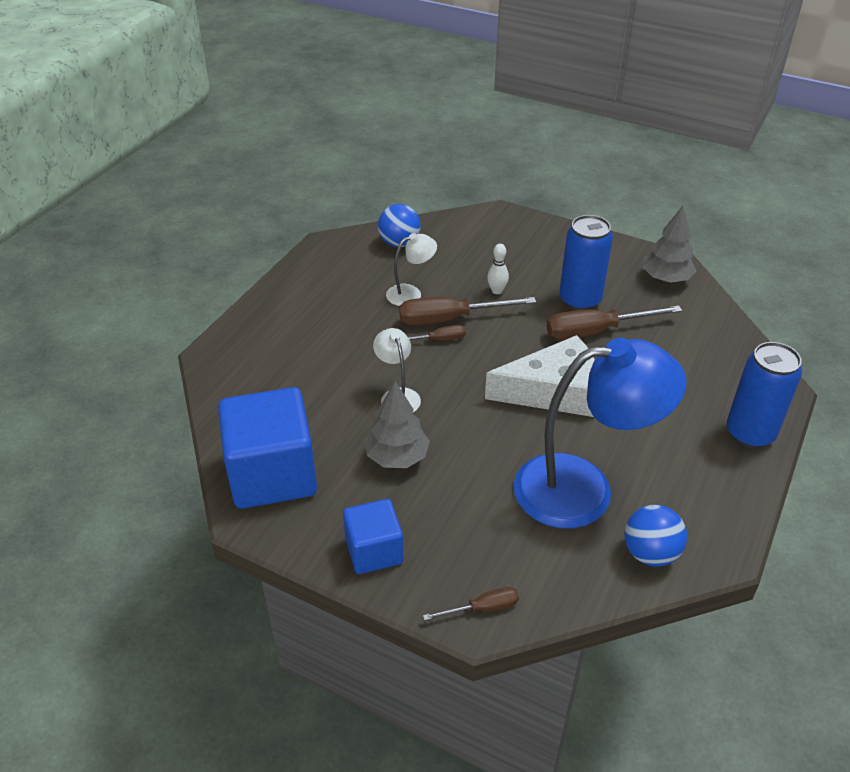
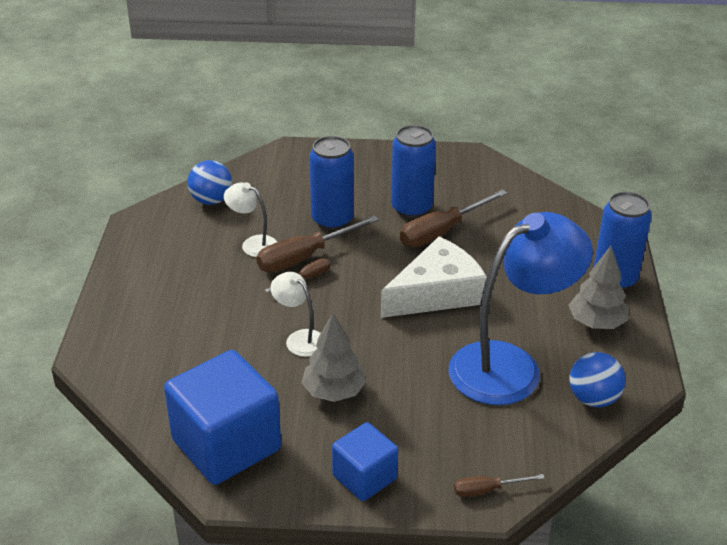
camera: 25 degrees left, 5 degrees down
(411, 293) = (253, 244): white lamp -> white lamp turned 105 degrees counterclockwise
(482, 608) = (487, 490): brown screwdriver -> brown screwdriver turned 150 degrees counterclockwise
(497, 291) = (332, 220): white bowling pin -> blue can
(666, 278) = (474, 170): grey tree -> grey tree (596, 323)

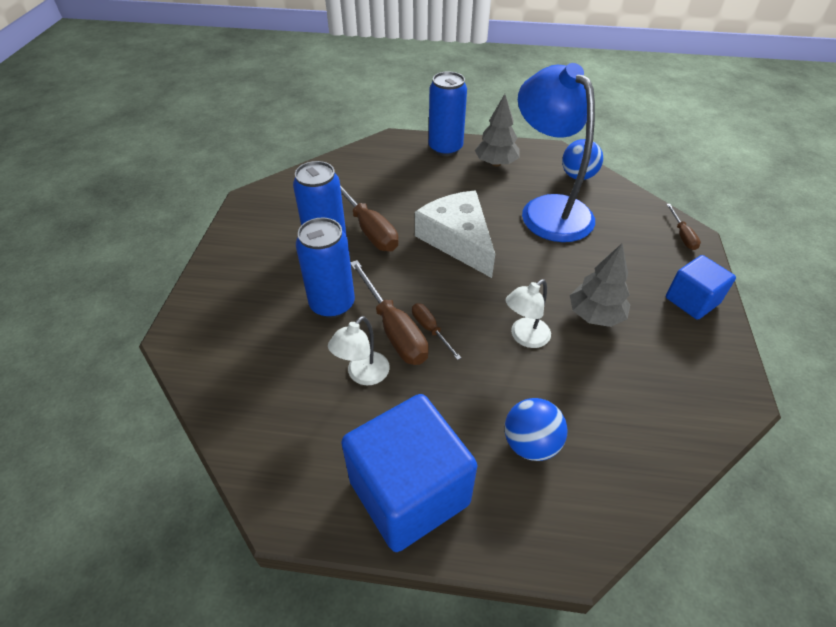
camera: 85 degrees left, 10 degrees up
(211, 200) = (261, 419): blue ball -> blue ball (530, 443)
(226, 445) = (683, 398): blue cube -> blue cube (409, 492)

